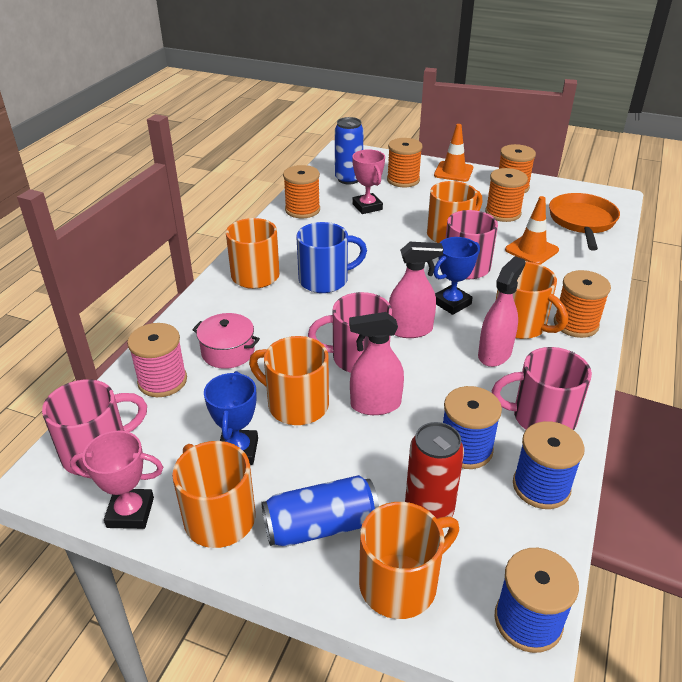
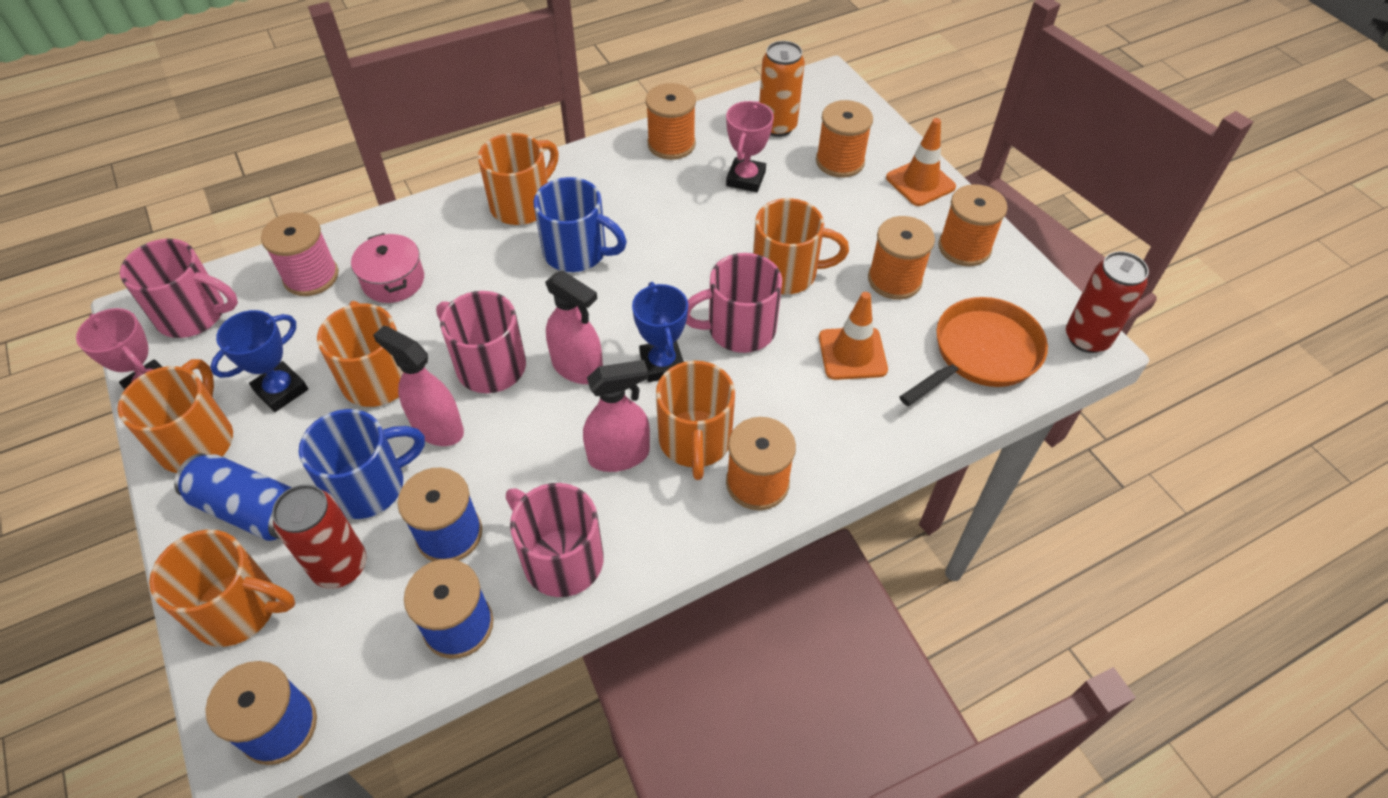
camera: 40 degrees right, 15 degrees up
(348, 179) = (777, 126): blue can -> orange can
(380, 459) = (369, 485): none -> blue mug
(451, 303) = (662, 364): blue trophy -> blue trophy turned 75 degrees clockwise
(611, 195) = (1087, 338): none -> red can

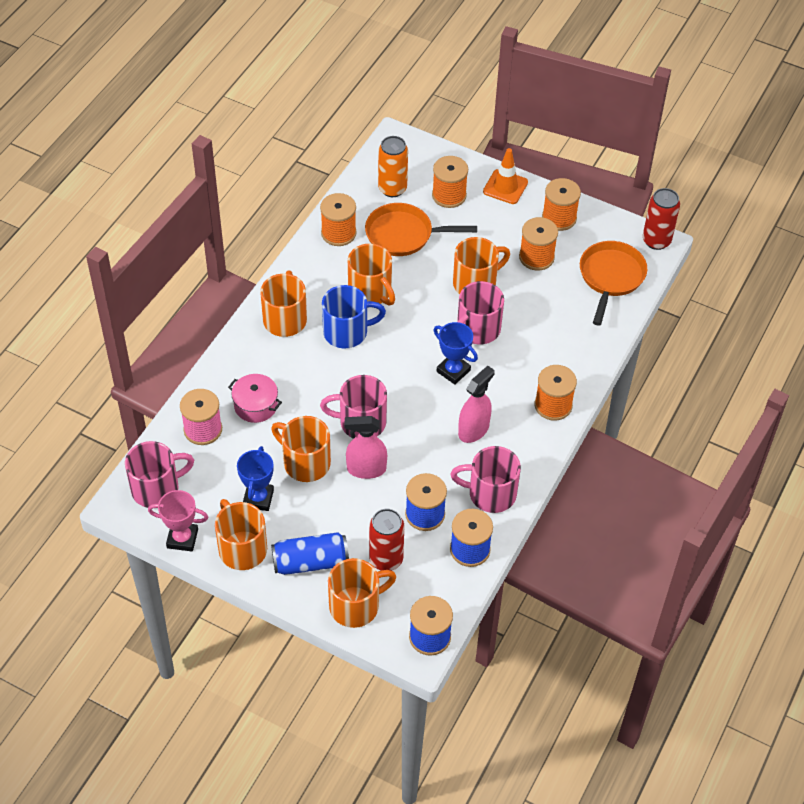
camera: 35 degrees left, 0 degrees up
(369, 485) = (360, 516): blue mug -> none
(577, 368) = (410, 397): pink spray bottle -> none
(695, 441) = (505, 402): orange mug -> orange mug (371, 292)
(745, 179) = (403, 235): pink trophy -> orange pan
(852, 353) = (547, 312): orange traffic cone -> none

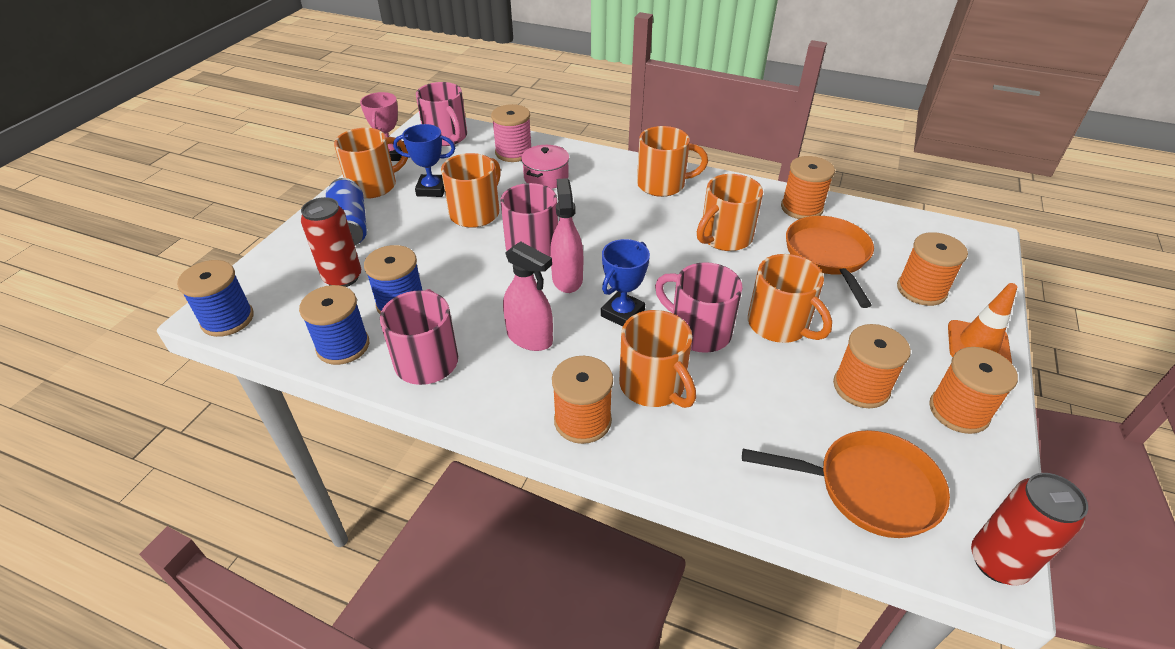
camera: 85 degrees right, 10 degrees down
(347, 332) = (658, 225): blue mug -> none
(356, 606) = (287, 261): orange mug -> orange mug (653, 386)
(366, 469) = (467, 254): pink spray bottle -> pink spray bottle (567, 279)
(392, 189) = (898, 241): orange can -> none

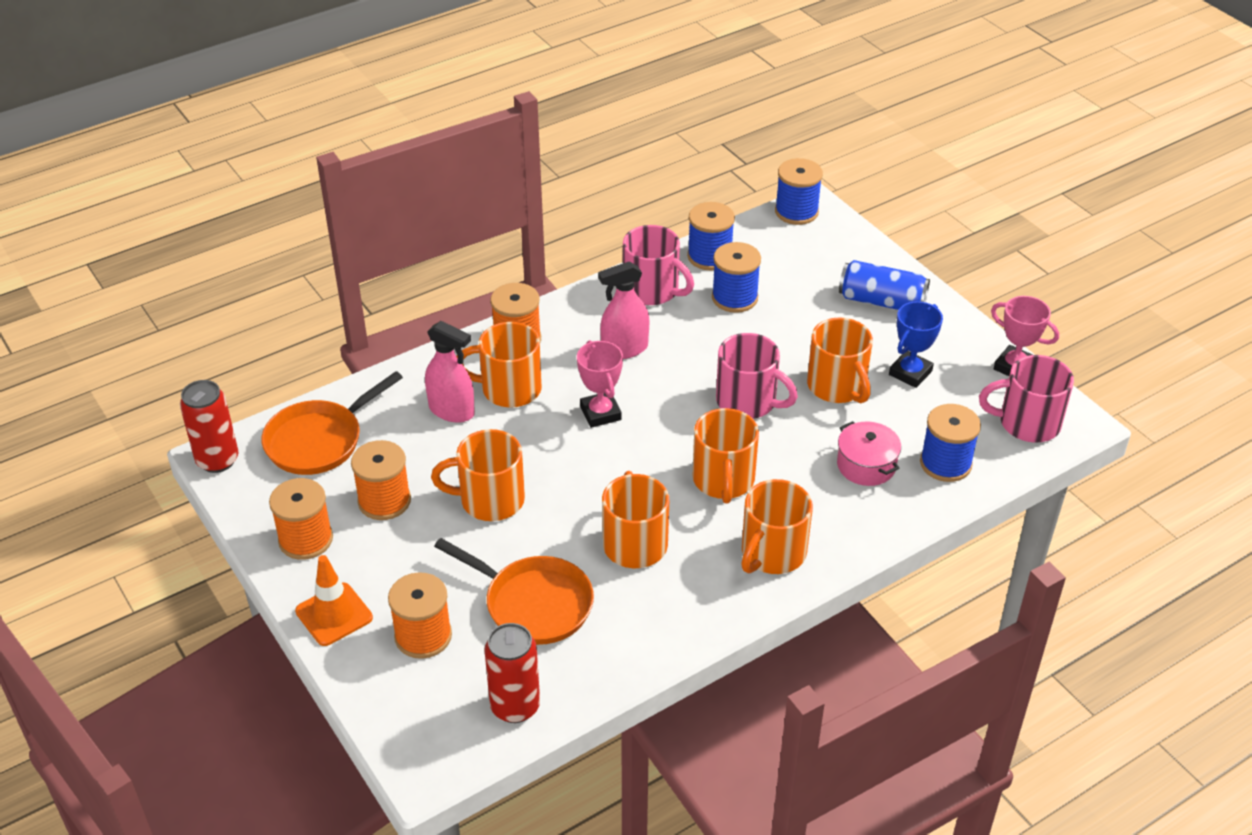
camera: 125 degrees right, 0 degrees up
(342, 278) = (801, 277): red can -> red can (515, 706)
(374, 185) = (950, 336): orange mug -> orange mug (723, 480)
(513, 152) = (945, 463): pink spool -> blue spool
(567, 279) = (677, 402): pink spray bottle -> pink spray bottle (452, 411)
(622, 313) = (600, 413): blue trophy -> pink trophy
(698, 331) = (535, 446): pink mug -> none
(801, 208) = (623, 645): orange spool -> none

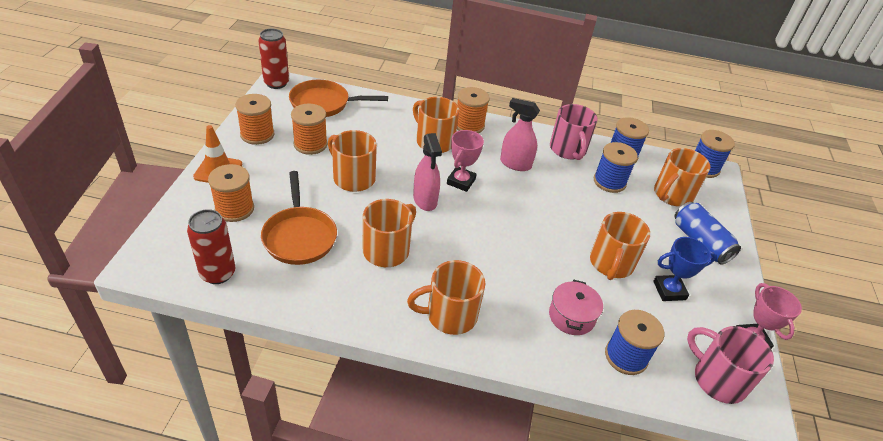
camera: 40 degrees right, 0 degrees up
(452, 411) = (395, 132): pink spray bottle -> pink spray bottle (425, 200)
(723, 480) = (477, 258): orange mug -> orange mug (672, 195)
(748, 402) = (546, 233): pink mug -> none

